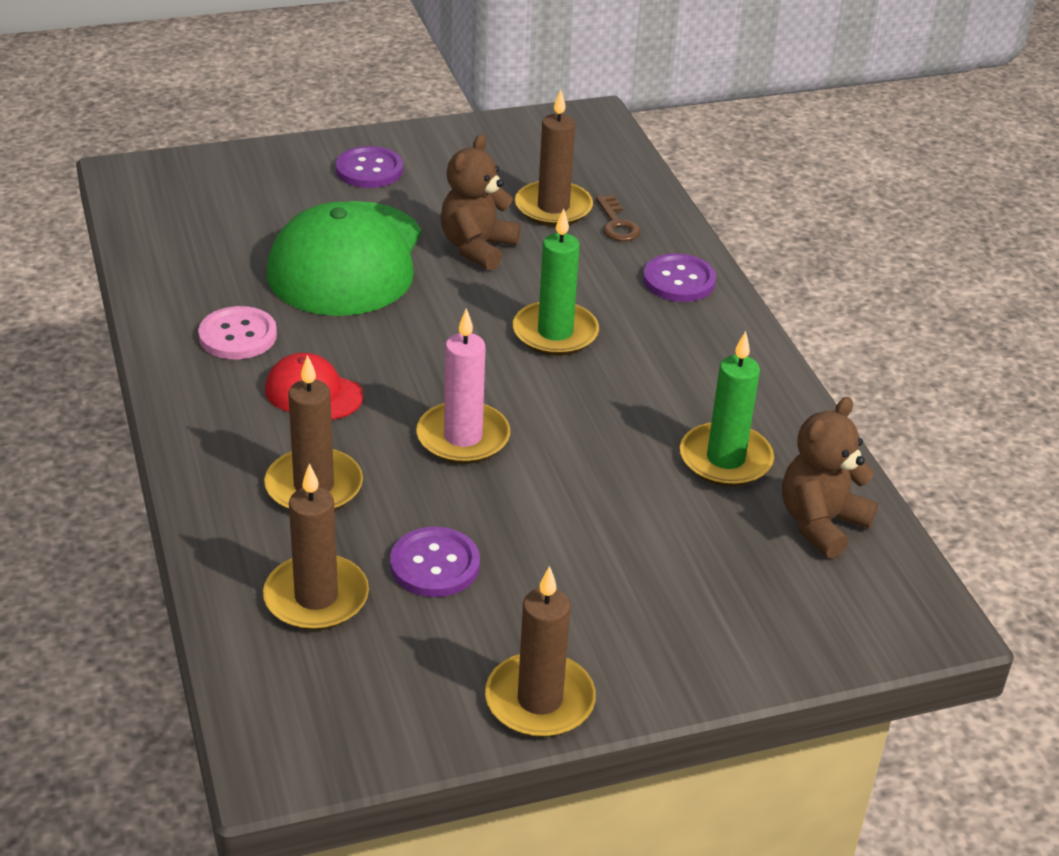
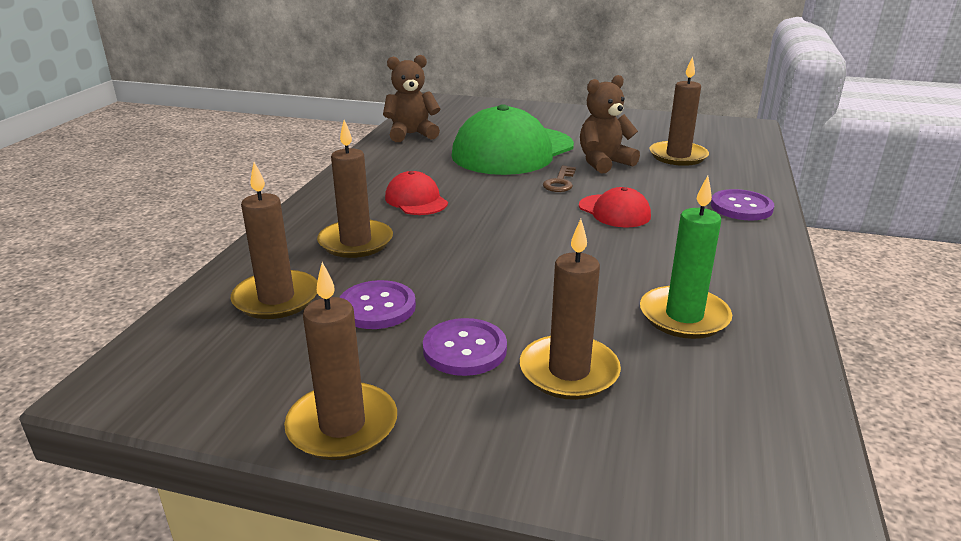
camera: 35 degrees right, 10 degrees down
(238, 336) = (406, 167): pink button -> none
(369, 170) = (572, 121): purple button -> purple button (465, 349)
(463, 437) = (485, 245): pink candle -> none
(555, 333) = (614, 211): green candle -> red cap
(617, 224) = (718, 171): brown key -> brown key (560, 182)
(676, 563) = (569, 371): none -> brown candle
(821, 523) = (740, 390): brown teddy bear -> brown teddy bear (411, 134)

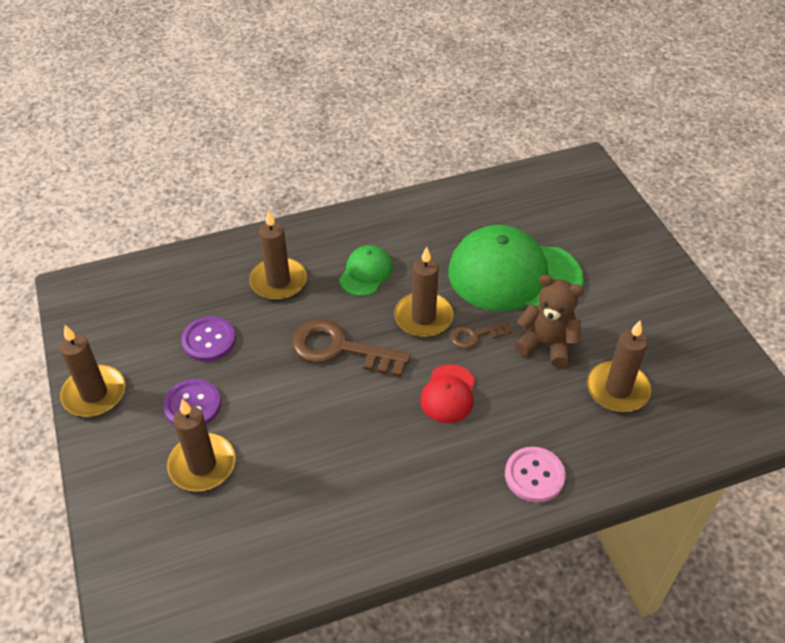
camera: 55 degrees right, 20 degrees up
(276, 298) = (186, 291): brown candle -> brown candle (423, 317)
(411, 134) = (486, 197): brown teddy bear -> none
(416, 200) = (366, 273): red cap -> green cap
(496, 240) = (340, 349): none -> brown key
(684, 316) = (309, 499): green candle -> none
(741, 207) = (534, 475): purple button -> pink button

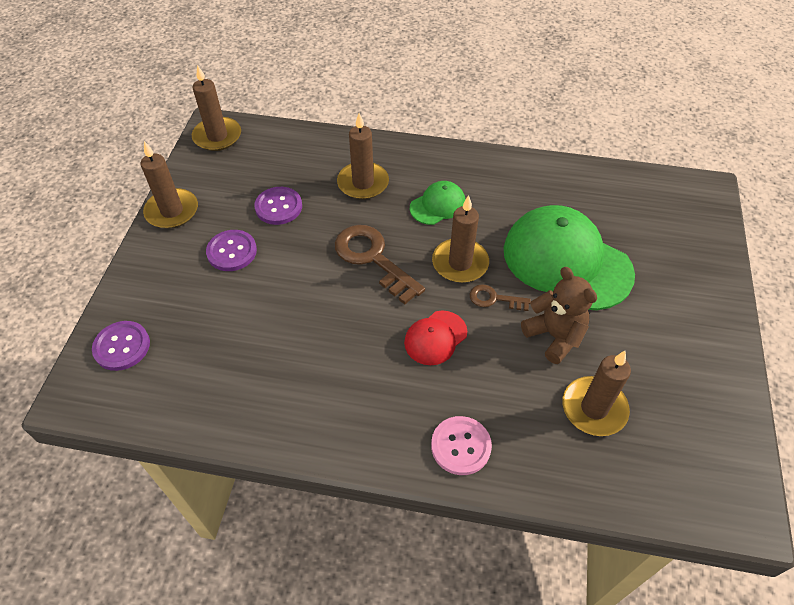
camera: 30 degrees right, 5 degrees up
(145, 552) = (122, 346): none -> purple button
(202, 465) = (206, 301): brown candle -> brown candle (217, 136)

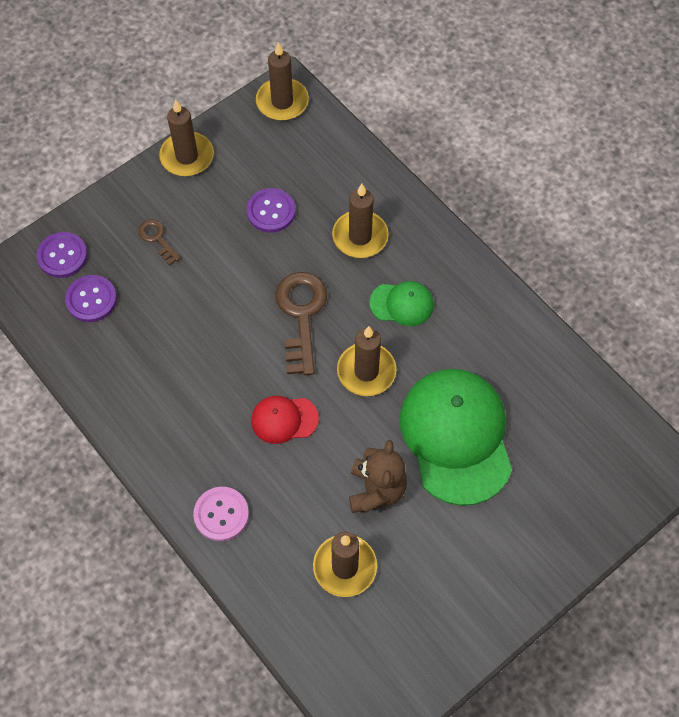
camera: 40 degrees right, 10 degrees up
(232, 252) = (200, 229): purple button -> purple button (91, 299)
(494, 299) = (361, 423): brown key -> brown key (157, 239)

